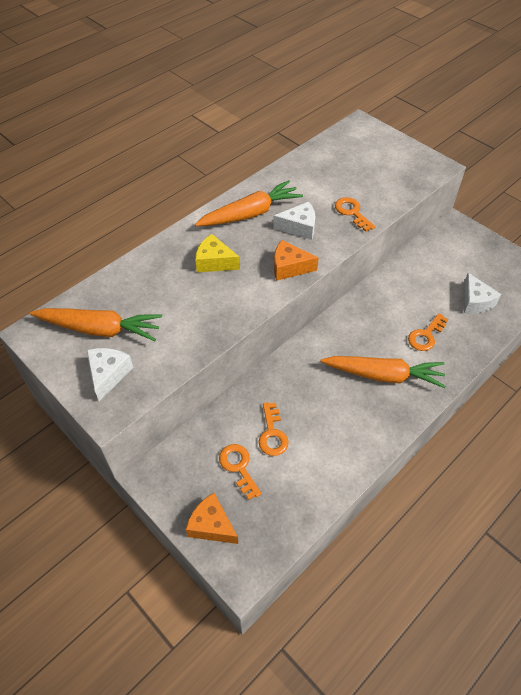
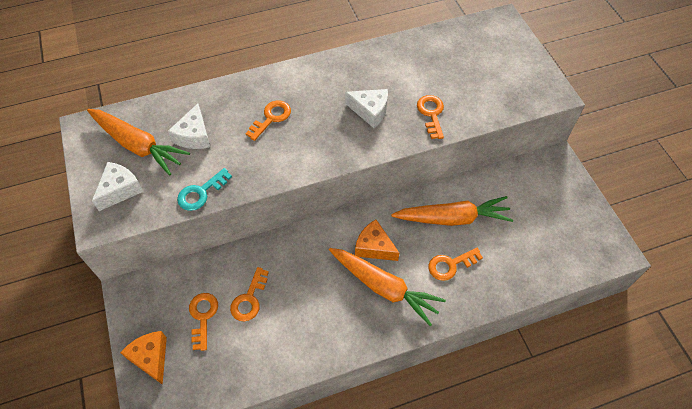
camera: 25 degrees right, 5 degrees up
(191, 347) = (201, 193): none -> turquoise key
(214, 262) = (271, 118): yellow cheese -> orange key
(250, 214) = (333, 81): orange carrot -> orange carrot (452, 218)
(289, 267) = (335, 149): orange cheese -> orange cheese (374, 247)
(475, 301) = (524, 250): white cheese -> white cheese (194, 136)

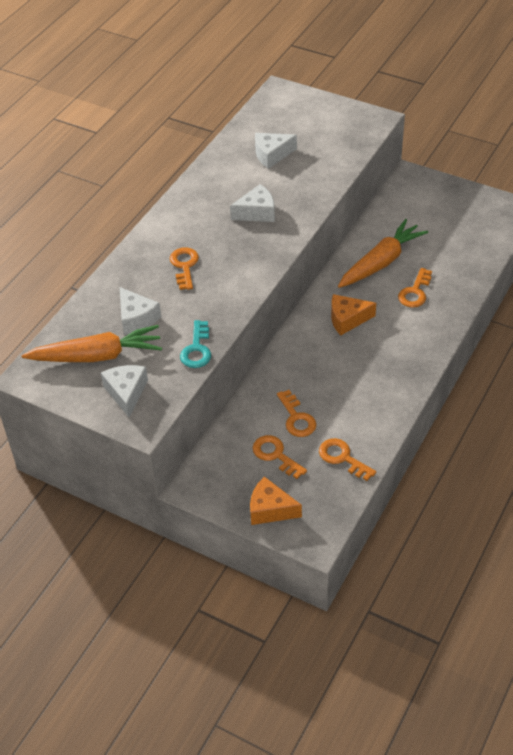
camera: 40 degrees left, 10 degrees down
(384, 287) = (386, 339): orange carrot -> none
(431, 114) = (305, 186): orange key -> orange key (342, 458)
(436, 70) = (272, 155): none -> white cheese

